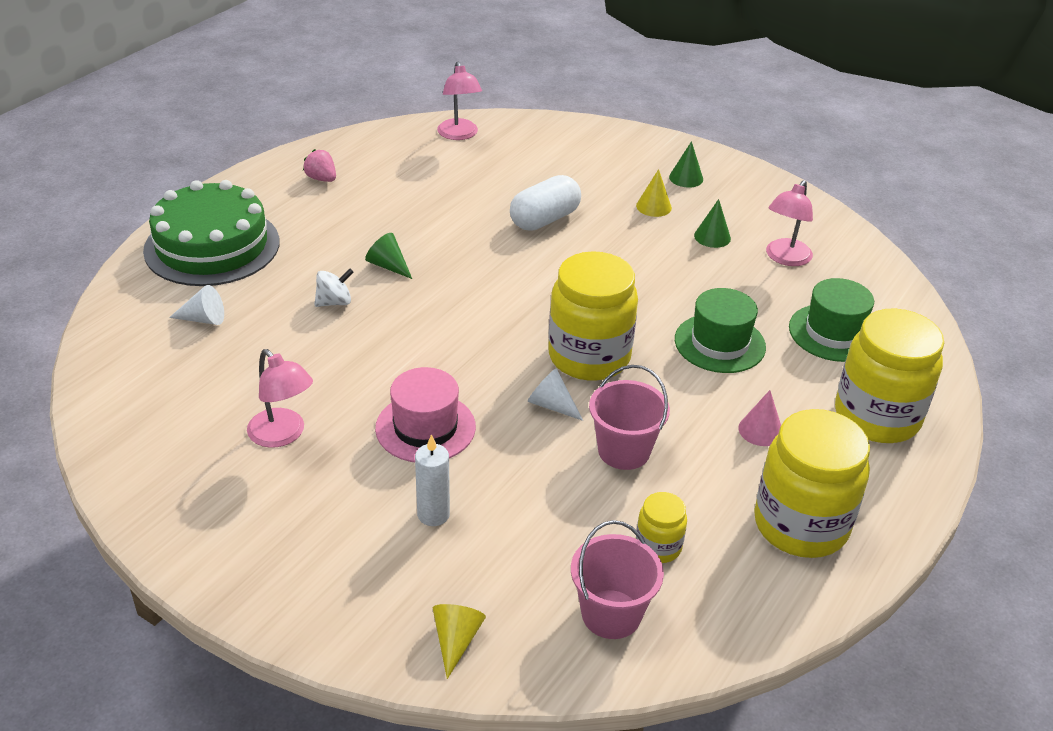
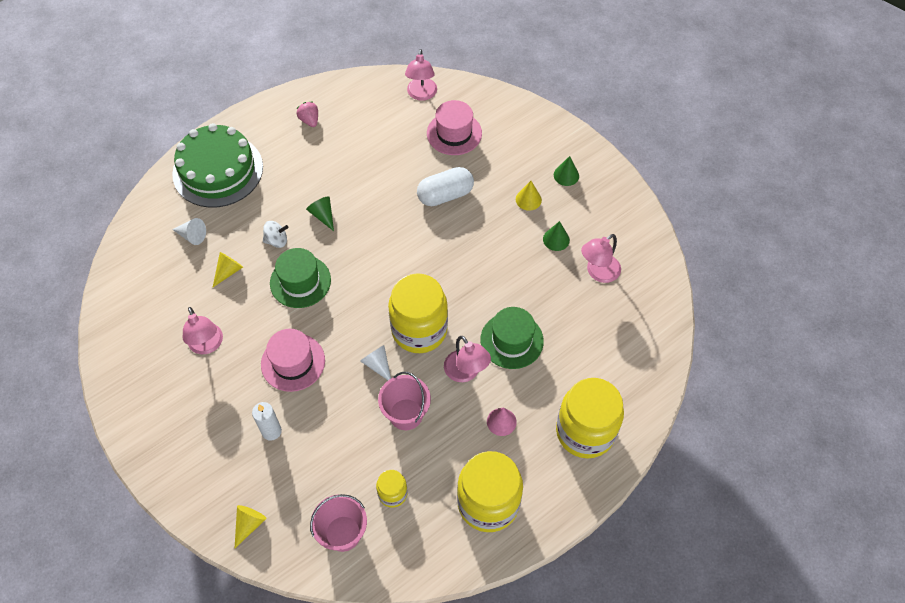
camera: 20 degrees right, 20 degrees up
(277, 347) = (228, 271): none -> yellow cone
(522, 162) = (454, 133): none -> pink hat
(680, 388) = (466, 372): none -> pink lamp
(833, 333) = (595, 351): green hat -> green hat (300, 281)

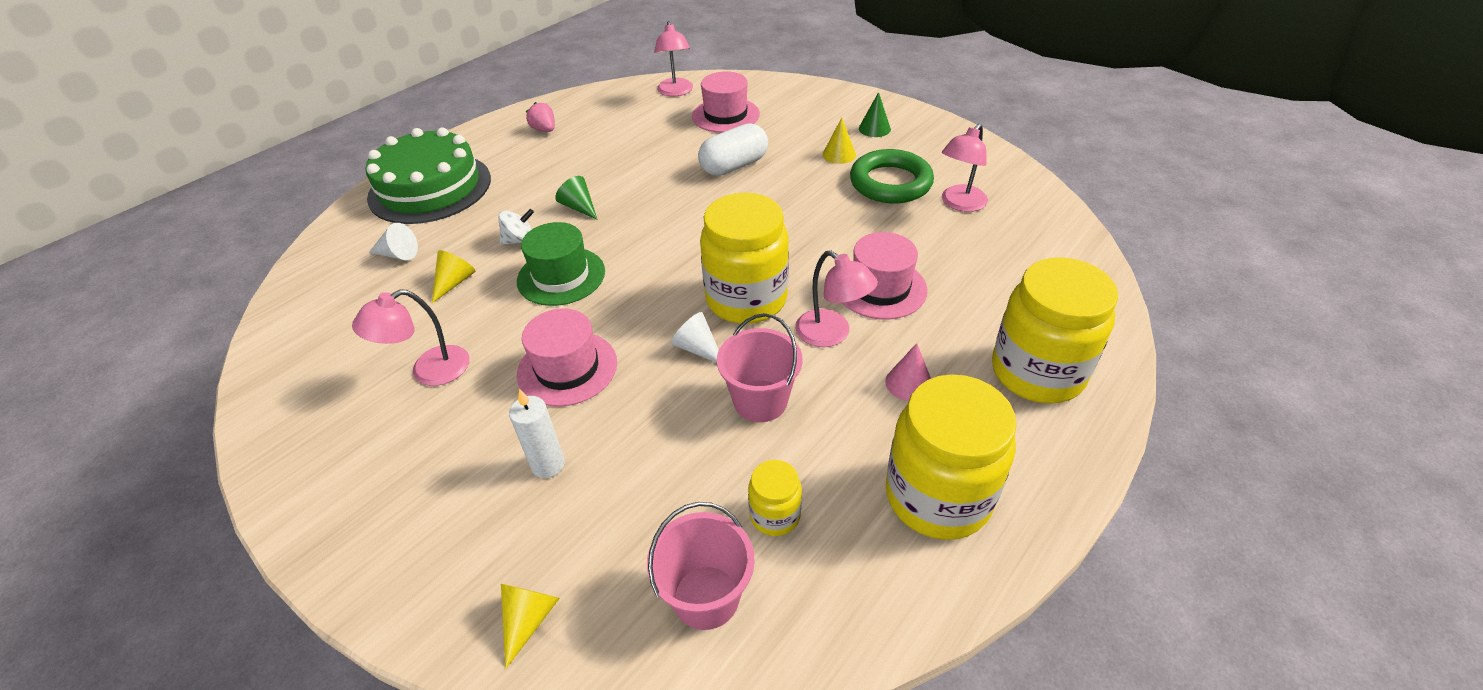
camera: 10 degrees left, 15 degrees down
(207, 345) = (429, 371): pink lamp -> pink lamp turned 90 degrees clockwise
(511, 340) = (880, 288): green hat -> pink hat
(556, 239) = (890, 183): green cone -> green ring

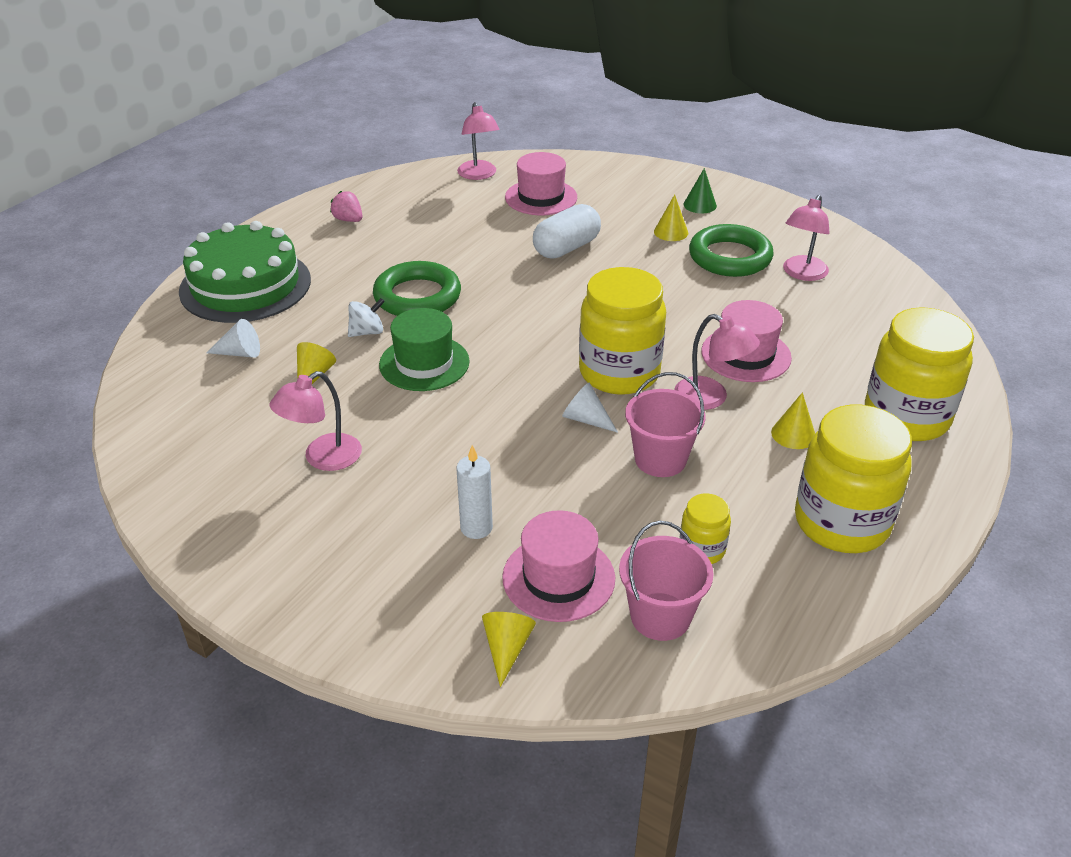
camera: 10 degrees left, 5 degrees down
(567, 368) = (463, 445): pink hat -> pink hat (558, 578)
(579, 207) = (417, 296): green cone -> green ring
(909, 383) = (793, 434): pink cone -> yellow cone

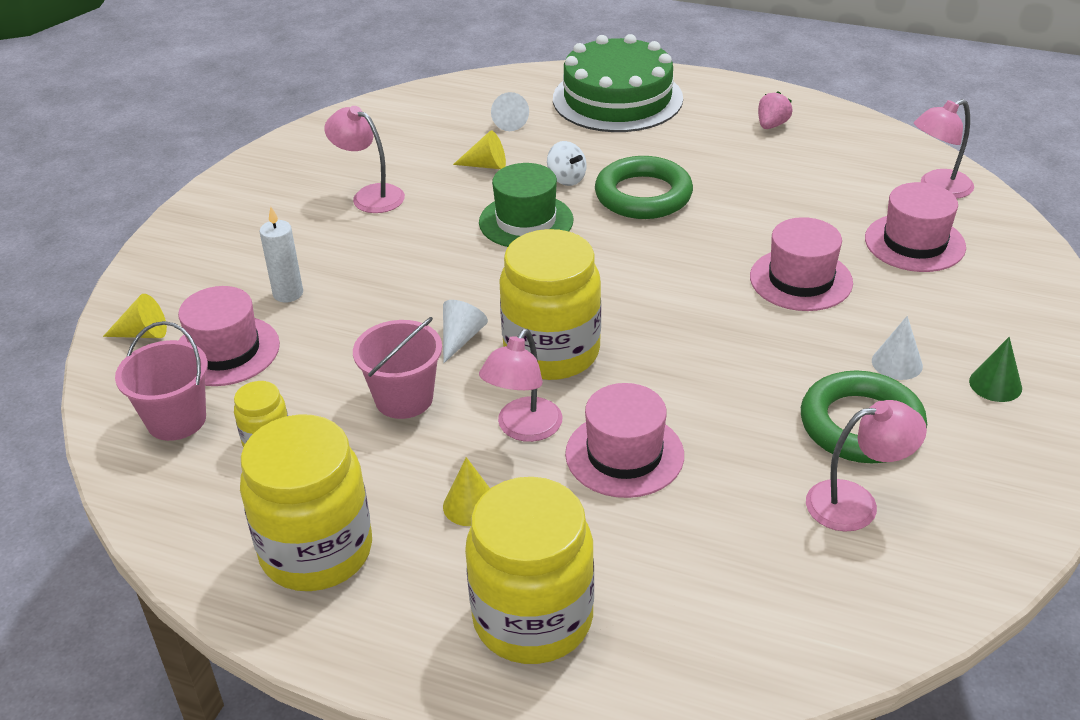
camera: 80 degrees right, 0 degrees up
(566, 248) = (800, 280): white capsule -> pink hat
(671, 232) = (897, 363): yellow cone -> white cone
(802, 274) = (856, 503): pink lamp -> pink lamp turned 150 degrees clockwise

